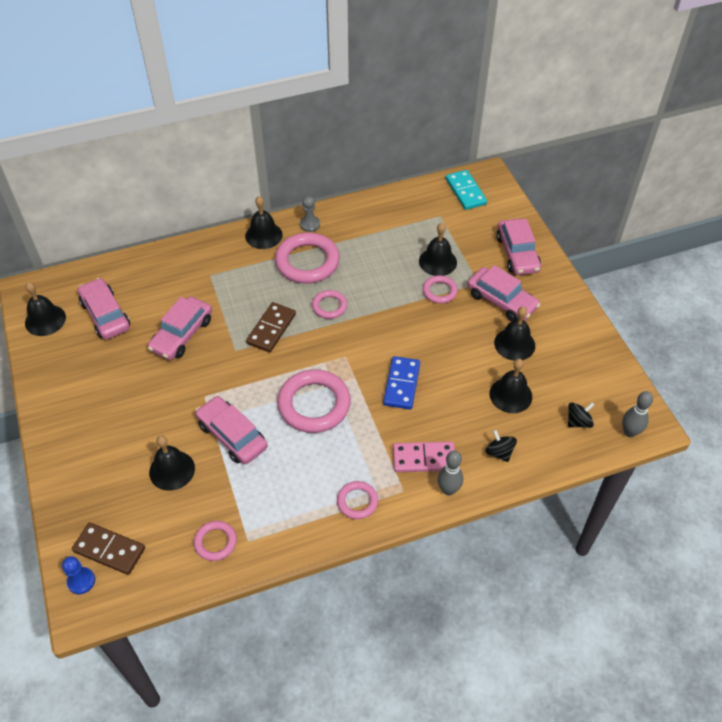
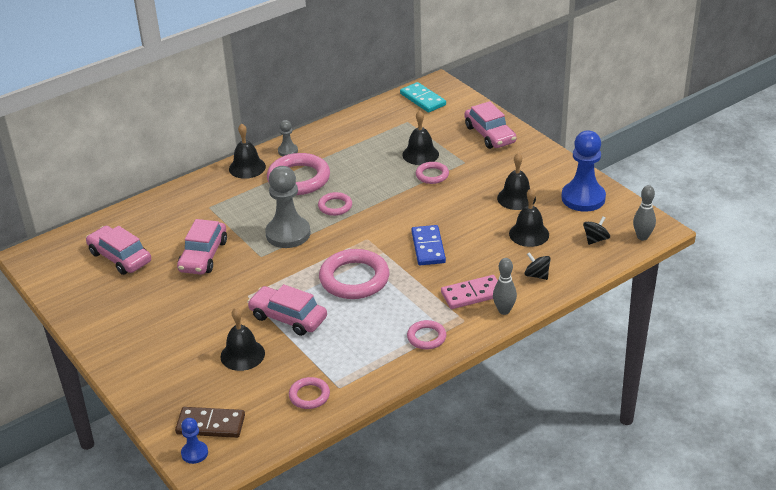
camera: 15 degrees left, 15 degrees down
(45, 320) = (60, 273): black bell -> none
(271, 329) = (288, 234): brown domino -> grey pawn
(501, 301) = (491, 170): pink car -> none
(584, 362) = (583, 198): none -> blue pawn

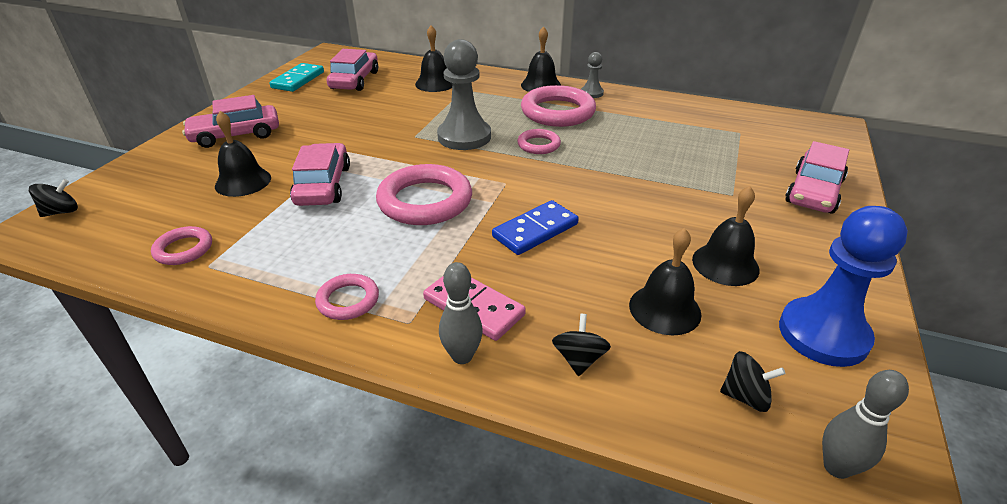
camera: 55 degrees right, 0 degrees up
(194, 453) = (61, 212): blue pawn -> black spinning top
(203, 256) = (389, 110): pink car -> pink car (236, 135)
(210, 425) = (113, 204): brown domino -> none
(420, 154) = (698, 160): black bell -> black bell (435, 83)
(422, 99) = (791, 127): turquoise domino -> turquoise domino (298, 80)
(432, 175) = (674, 181): pink ring -> none

